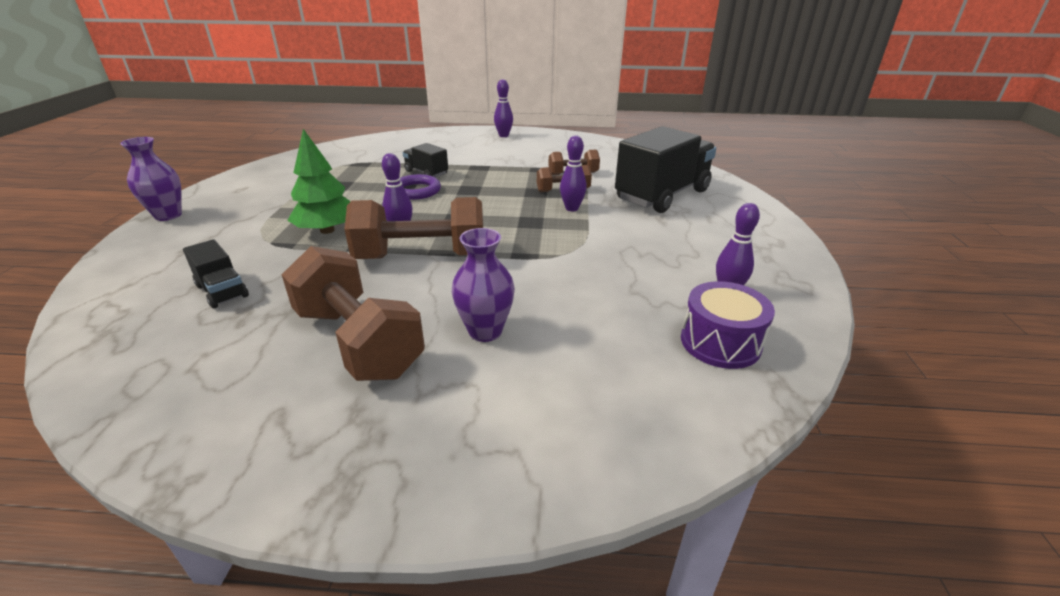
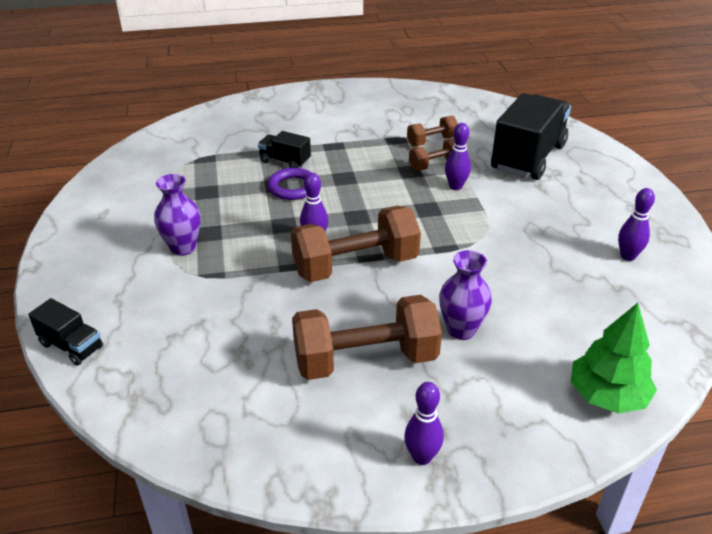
camera: 15 degrees left, 5 degrees up
(168, 215) = (58, 260): purple vase -> purple vase (183, 248)
(222, 291) = (202, 336): black truck -> black truck (71, 346)
(327, 230) = (242, 251): green tree -> green tree (607, 396)
(358, 341) = (365, 360): brown dumbbell -> brown dumbbell turned 45 degrees counterclockwise
(503, 135) = (329, 96): purple bowling pin -> purple bowling pin (422, 457)
(720, 342) = (641, 304): purple drum -> none

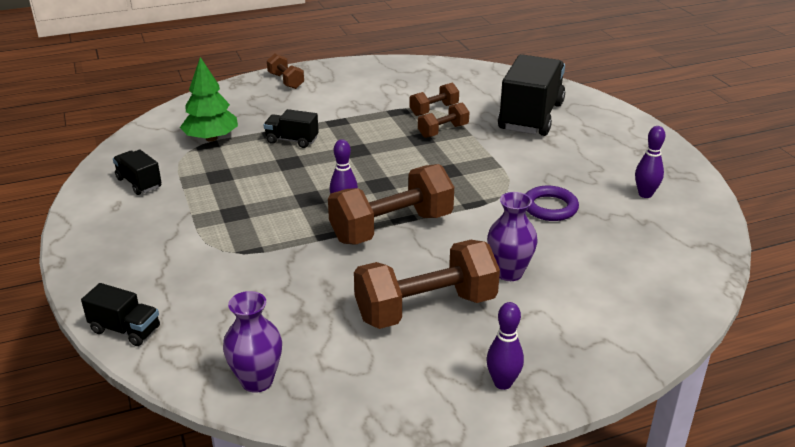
camera: 10 degrees left, 5 degrees down
(130, 192) = (139, 183): none -> black truck
(183, 248) = (212, 229): purple vase -> purple vase (257, 381)
(293, 187) = (307, 163): purple ring -> purple ring (550, 207)
(297, 99) = (286, 81): none -> brown dumbbell
(455, 186) = (469, 148): purple bowling pin -> none
(607, 396) = (656, 312): green tree -> green tree (211, 138)

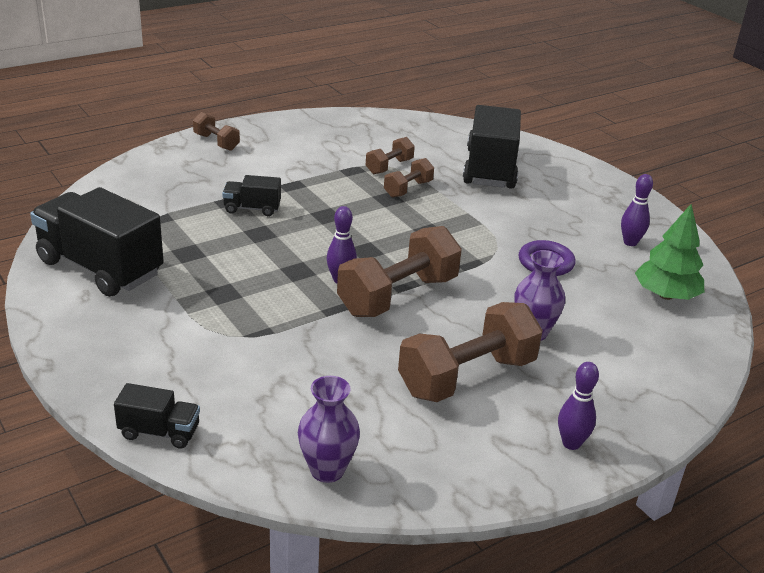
camera: 15 degrees left, 0 degrees up
(139, 183) = (100, 268): black truck -> black truck, size x2.09
(211, 138) = (160, 212): green tree -> green tree (665, 295)

